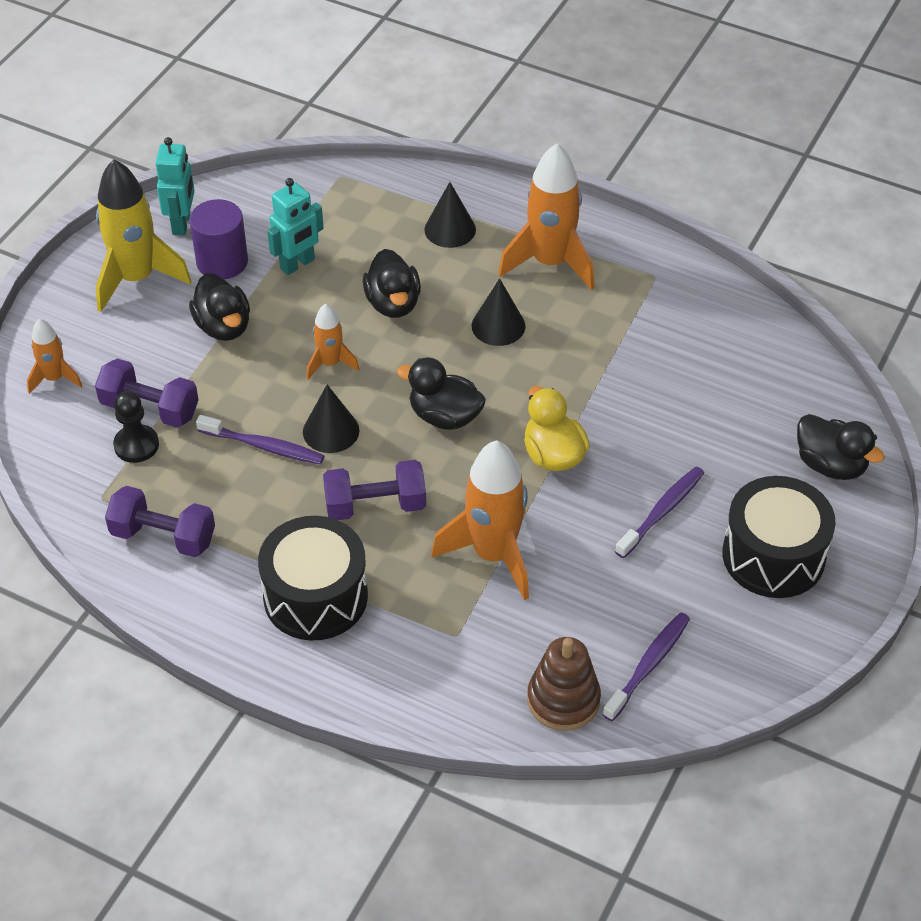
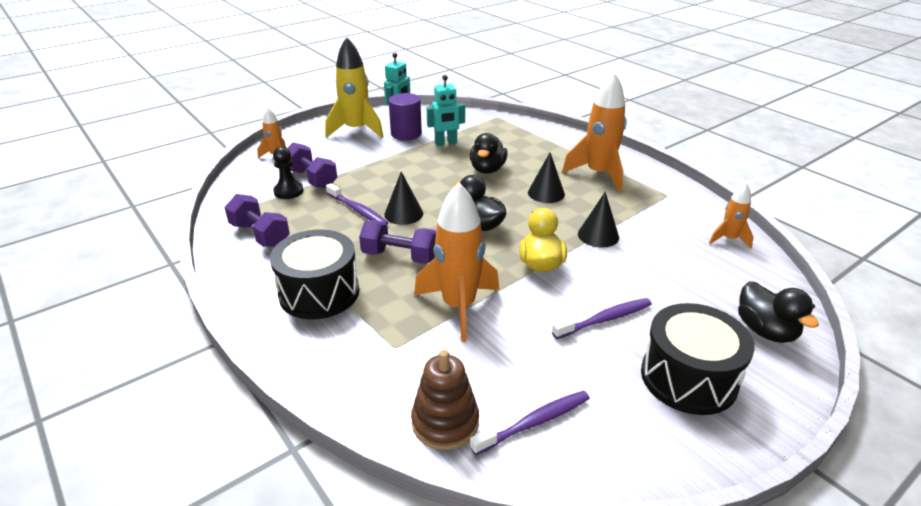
camera: 25 degrees right, 15 degrees down
(223, 326) = (383, 157): black duck -> none
(330, 363) = (429, 185): orange rocket -> orange rocket (728, 239)
(450, 229) = (545, 148): black cone -> black cone (598, 235)

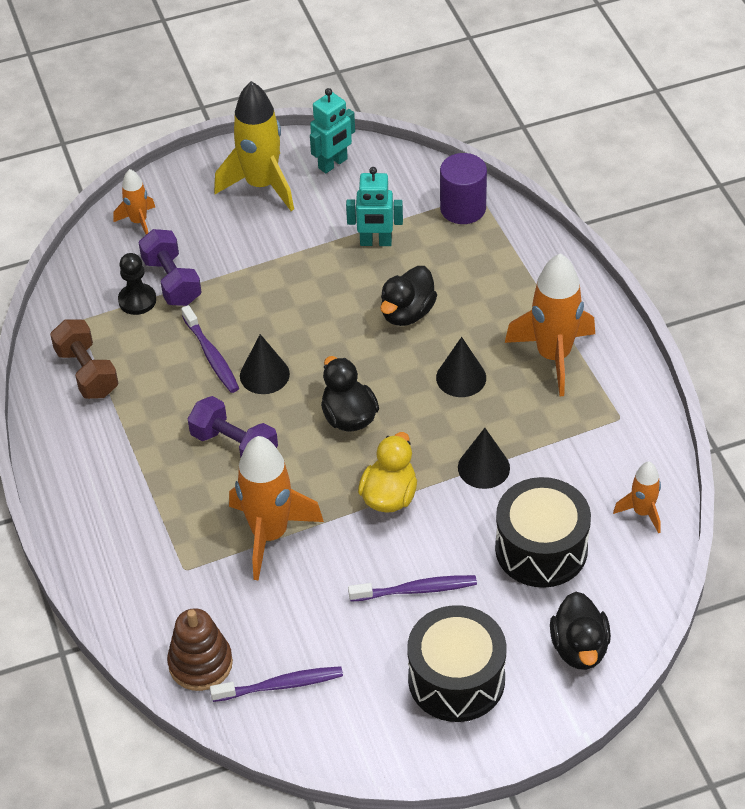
camera: 20 degrees right, 15 degrees up
(260, 235) = (87, 372): purple dumbbell -> brown dumbbell
(319, 292) = (130, 478): black drum -> black drum (541, 549)
(406, 134) = (328, 208): purple cylinder -> purple cylinder (463, 208)

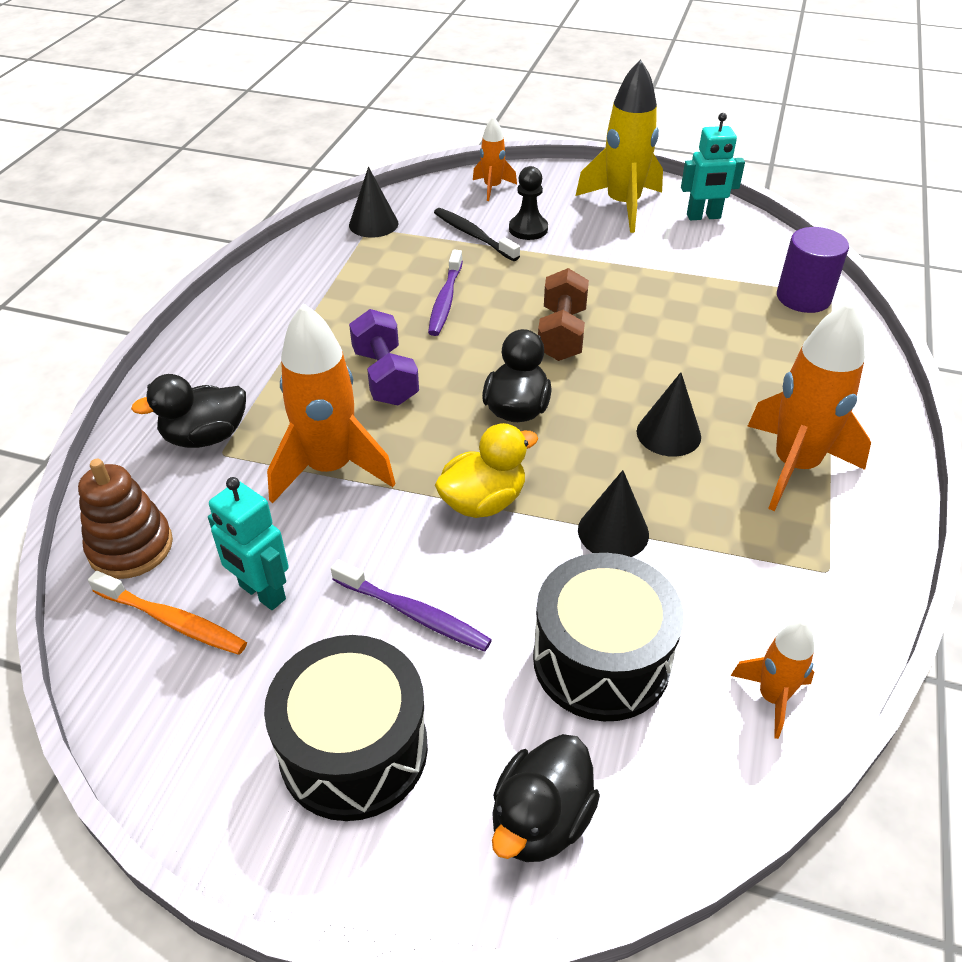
camera: 35 degrees right, 5 degrees down
(87, 372) = (331, 264): brown dumbbell -> brown dumbbell (562, 334)
(137, 300) = (430, 235): black pawn -> black pawn (528, 229)
(172, 281) = (473, 235): purple dumbbell -> black toothbrush
(264, 375) = (475, 336): black cone -> black cone (373, 224)
(280, 685) = (173, 621): purple toothbrush -> orange toothbrush
(376, 242) = (688, 286): turquoise robot -> turquoise robot (262, 593)
(407, 313) = (664, 353): black duck -> black duck (205, 437)

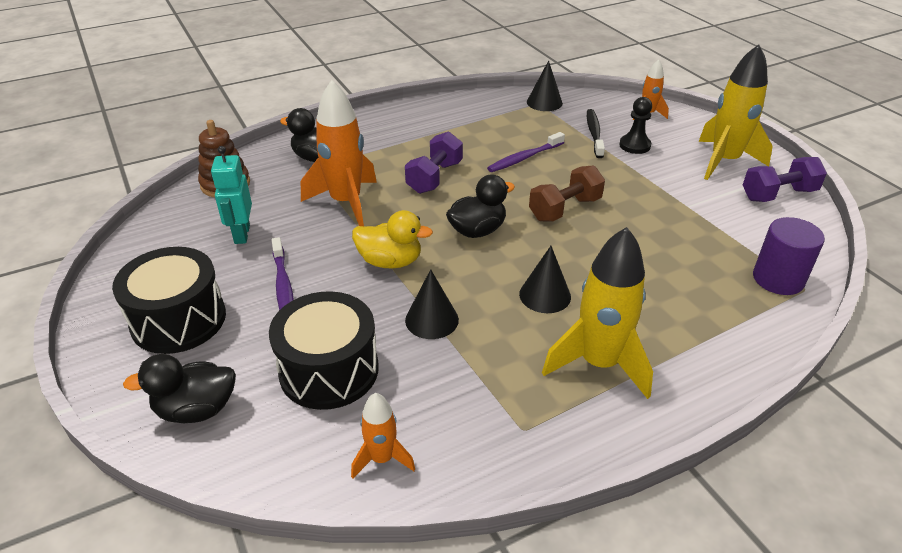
camera: 45 degrees right, 5 degrees down
(173, 621) = (197, 222): orange toothbrush -> none
(703, 217) = (778, 194): turquoise robot -> purple dumbbell
(794, 466) = (599, 363): orange rocket -> yellow rocket

